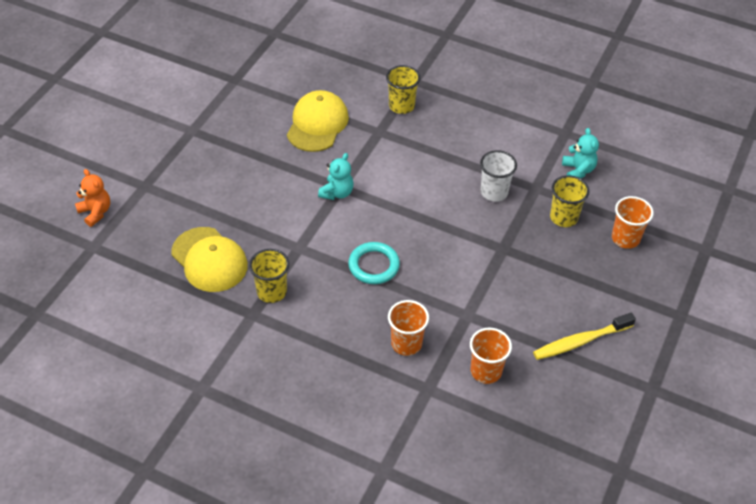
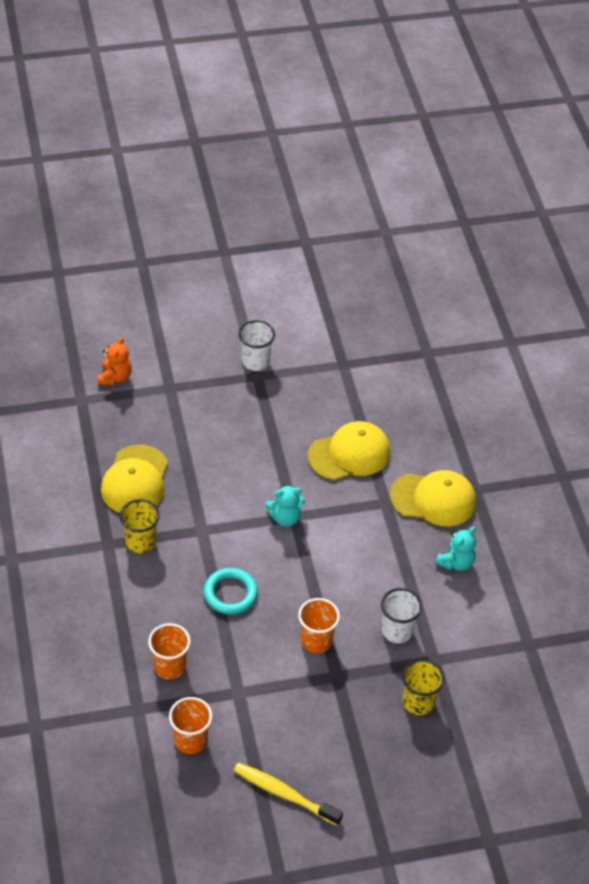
camera: 50 degrees right, 0 degrees up
(177, 123) = (255, 361): none -> white cup
(401, 106) = (433, 499): yellow cup -> yellow cap
(578, 170) = (489, 681): turquoise teddy bear -> turquoise teddy bear (456, 562)
(625, 238) = (439, 765): orange cup -> orange cup (316, 641)

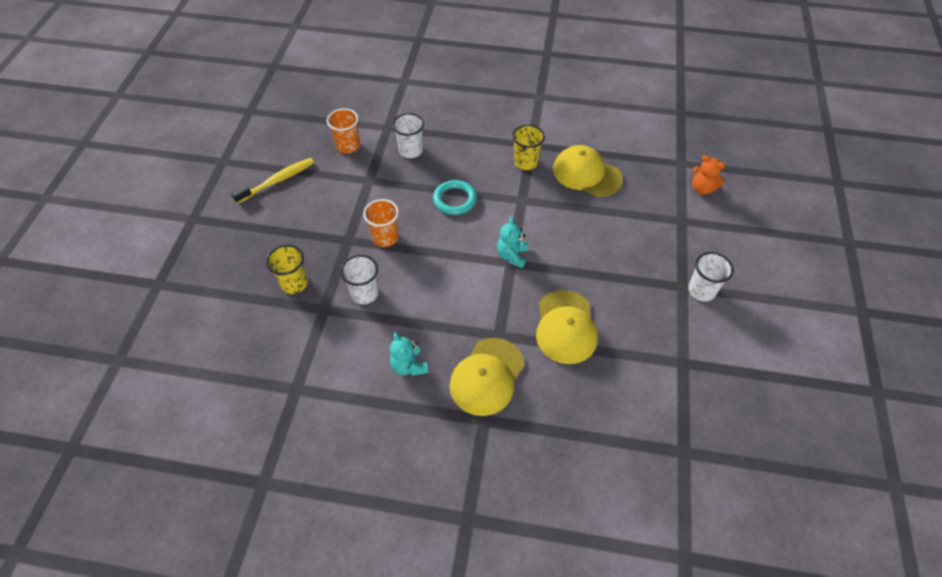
camera: 115 degrees right, 5 degrees up
(170, 666) = (410, 151): orange cup -> white cup

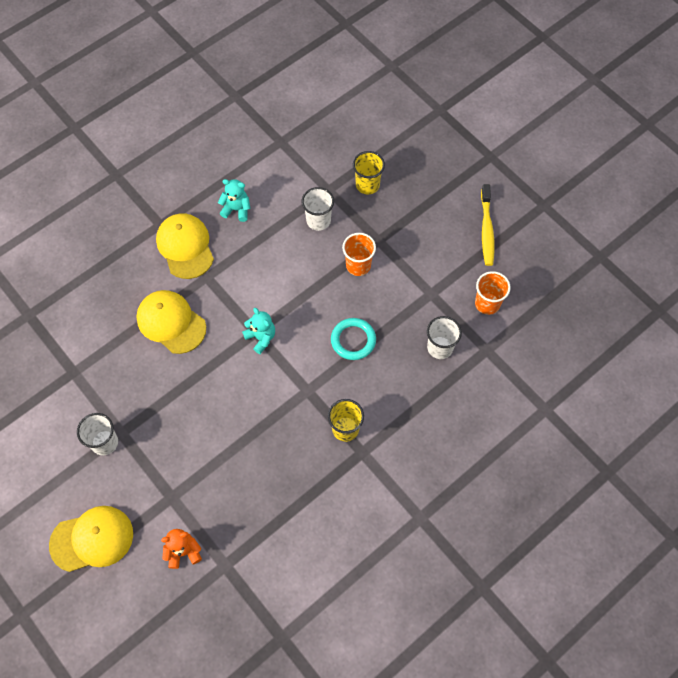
camera: 130 degrees right, 10 degrees up
(586, 174) = (287, 468): yellow cap -> yellow cap (92, 539)

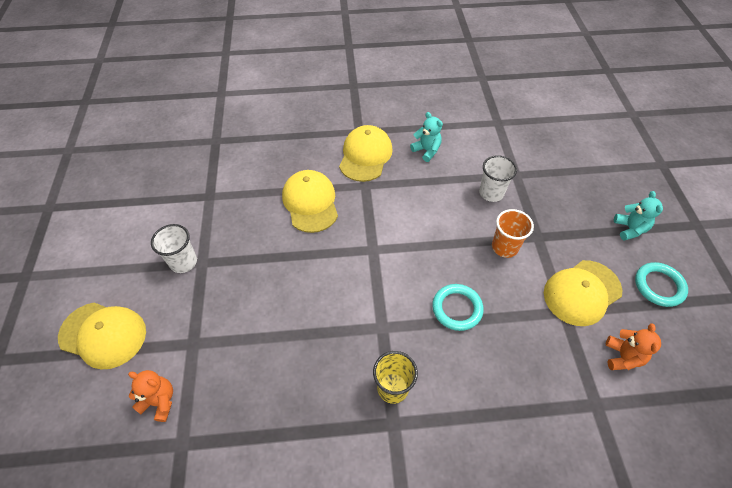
camera: 35 degrees right, 10 degrees down
(261, 338) = (374, 256): turquoise teddy bear -> turquoise teddy bear (629, 229)
(367, 185) = (555, 188): yellow cup -> none
(435, 269) = (582, 292): none -> yellow cap
(440, 347) = (543, 369): white cup -> none
(486, 230) = (659, 286): yellow toothbrush -> turquoise ring
(487, 303) = (622, 357): orange cup -> orange teddy bear

